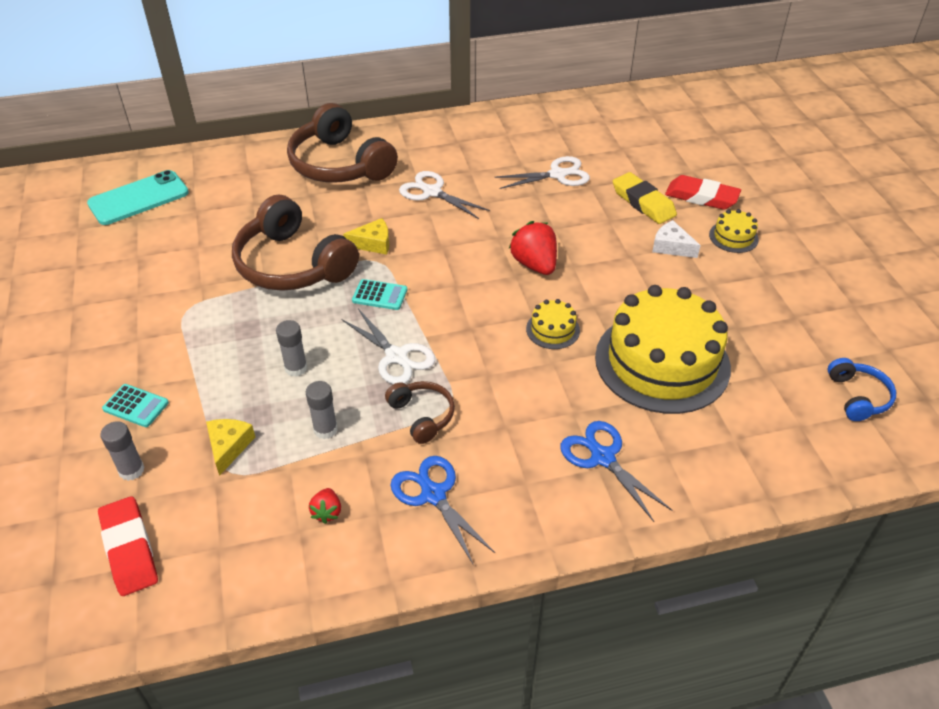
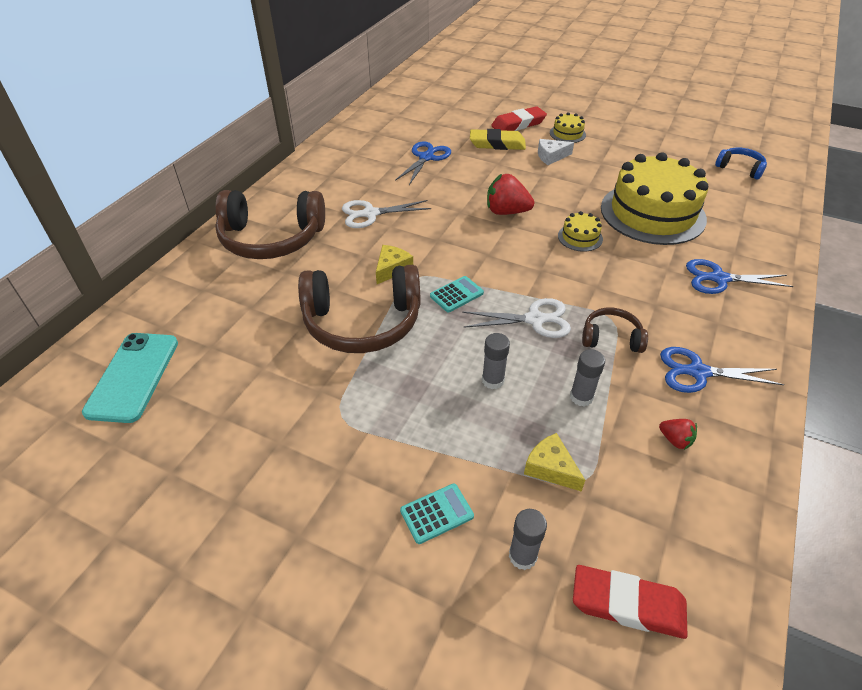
camera: 50 degrees left, 0 degrees up
(557, 175) = (426, 157): white scissors -> blue scissors

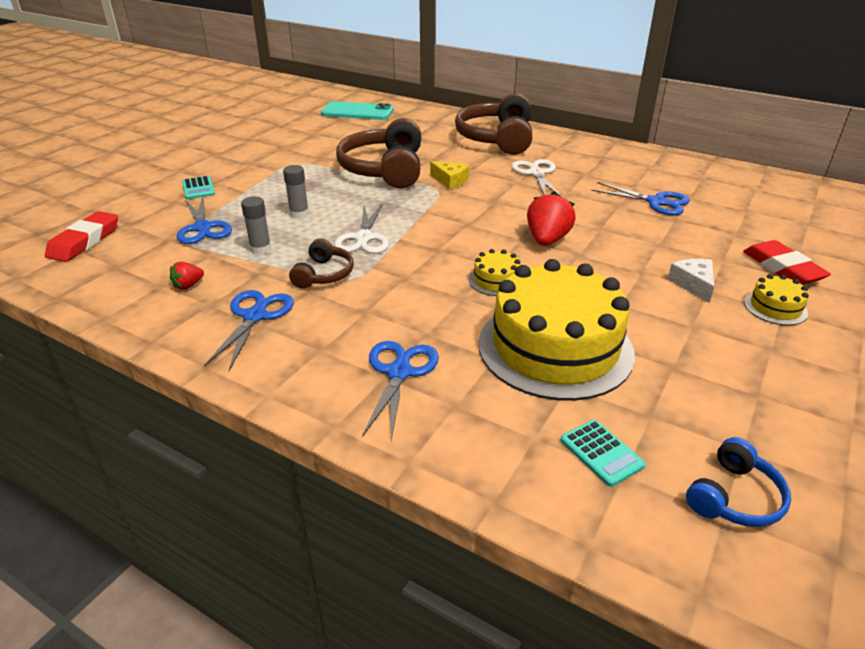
camera: 95 degrees right, 10 degrees down
(456, 294) = (409, 205): turquoise calculator -> turquoise calculator (601, 453)
(497, 144) = (711, 247): yellow eraser -> none
(522, 556) = (147, 212): grey glue stick -> none
(550, 468) = (203, 228): yellow cheese -> blue scissors

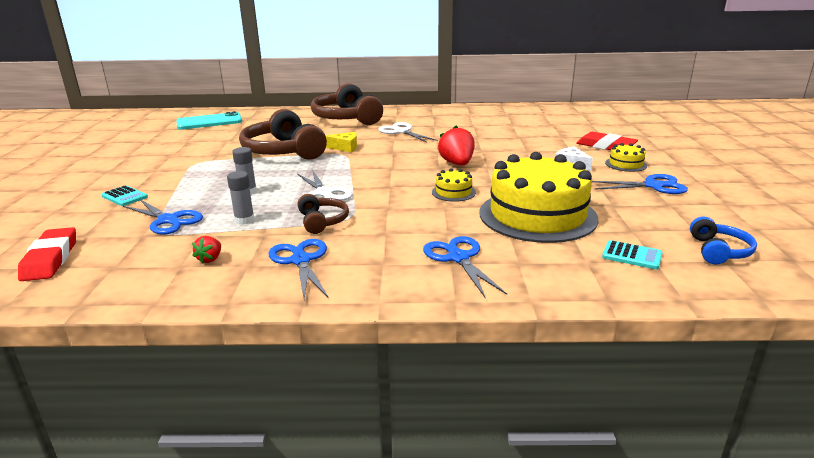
camera: 30 degrees left, 10 degrees down
(656, 202) = (496, 131): blue scissors -> blue scissors (653, 186)

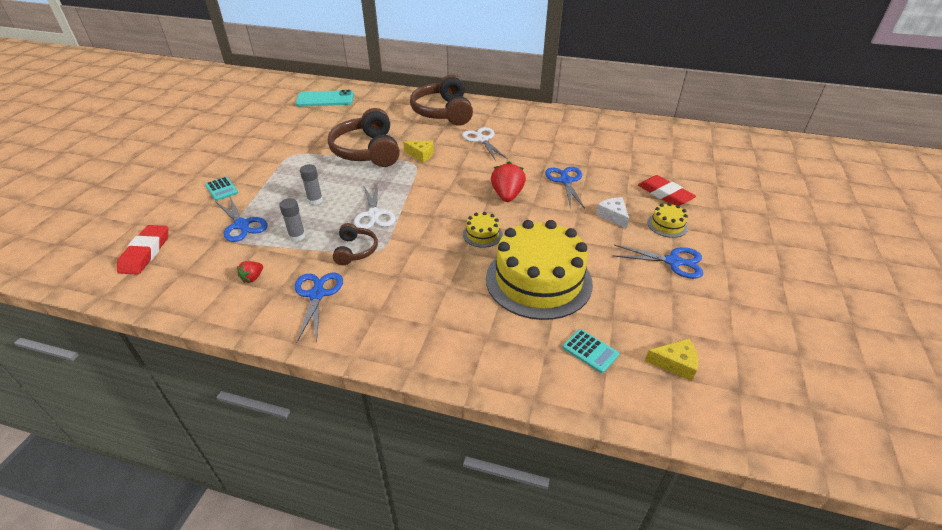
camera: 15 degrees right, 15 degrees up
(458, 258) = (440, 320): blue scissors -> blue scissors (565, 181)
(718, 251) = (675, 363): blue headphones -> yellow cheese

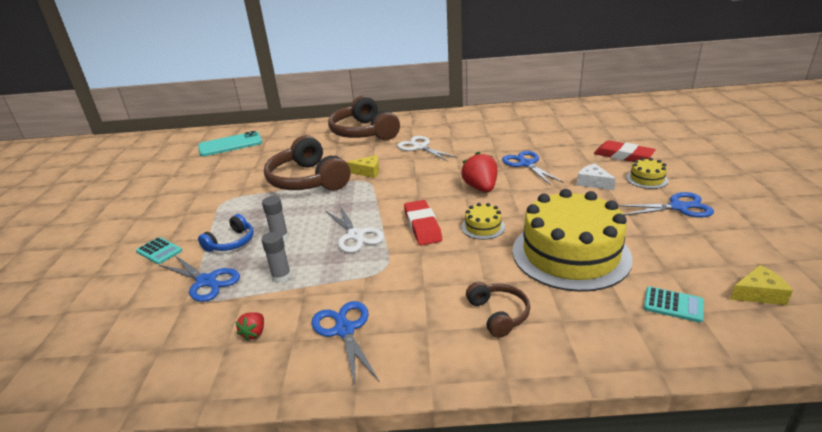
camera: 15 degrees left, 10 degrees down
(145, 253) = (95, 342): red eraser -> red eraser (422, 226)
(277, 195) = (231, 242): none -> blue headphones
(355, 250) = (359, 274): brown headphones -> brown headphones (498, 314)

